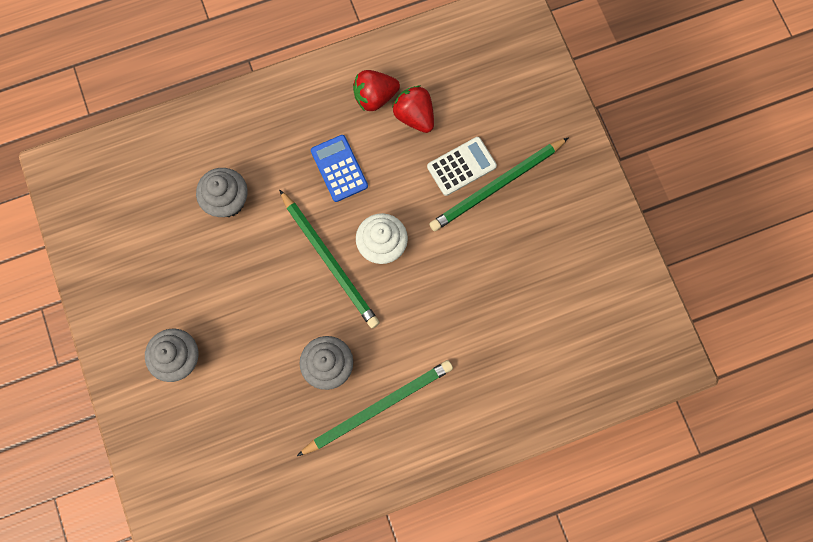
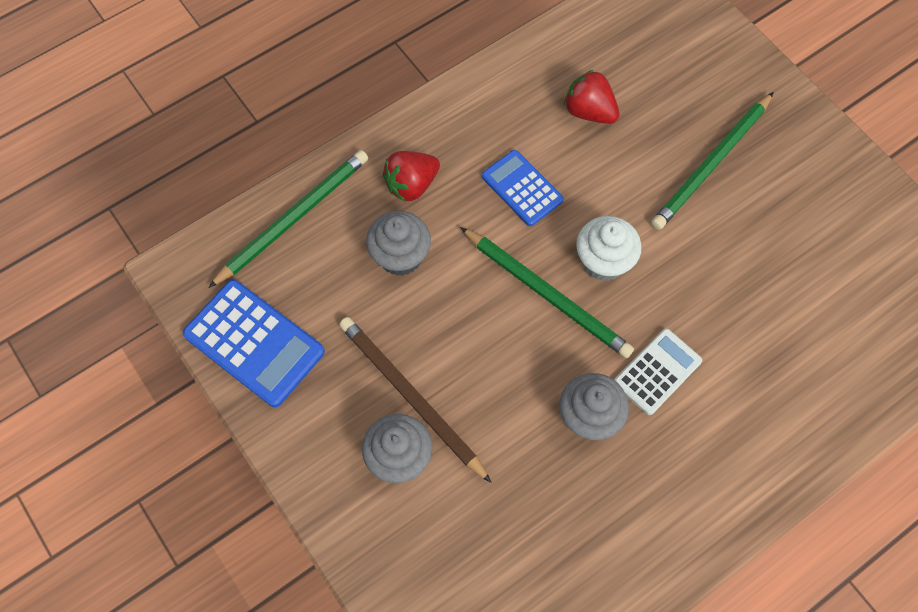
camera: 15 degrees left, 10 degrees down
(99, 242) = (254, 343): none -> blue calculator
(202, 315) = (411, 397): none -> brown pencil
(375, 97) = (536, 102): red strawberry -> red strawberry (411, 185)
(378, 407) = (667, 450): green pencil -> green pencil (293, 218)
(461, 166) = (663, 152): white calculator -> white calculator (657, 371)

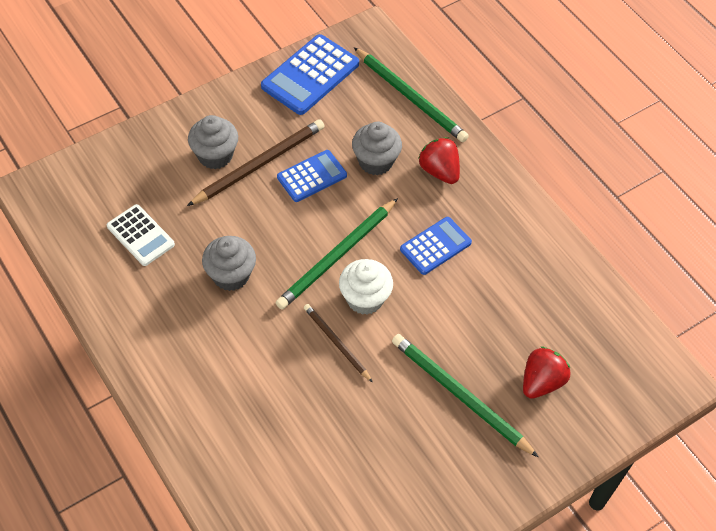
camera: 90 degrees right, 10 degrees down
(428, 330) = (312, 176): none -> blue calculator
(589, 111) = (514, 303): red strawberry -> red strawberry (541, 382)
(657, 371) = (263, 327): white calculator -> white calculator (140, 235)
(666, 289) = (336, 343): none -> brown pencil

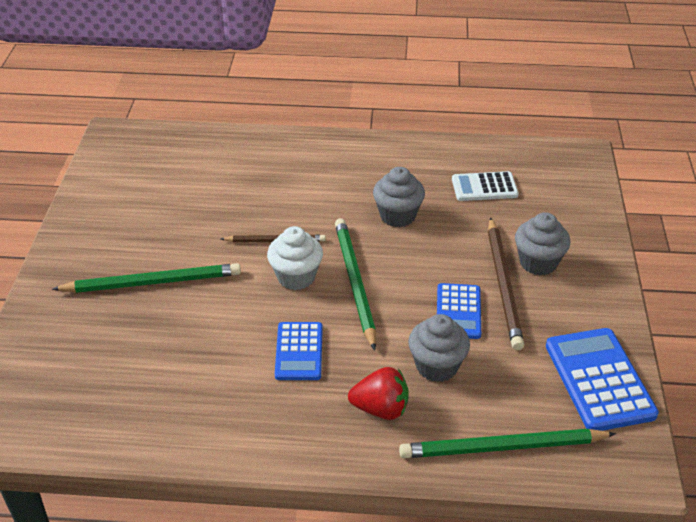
camera: 130 degrees right, 15 degrees down
(541, 382) = (101, 337): red strawberry -> none

